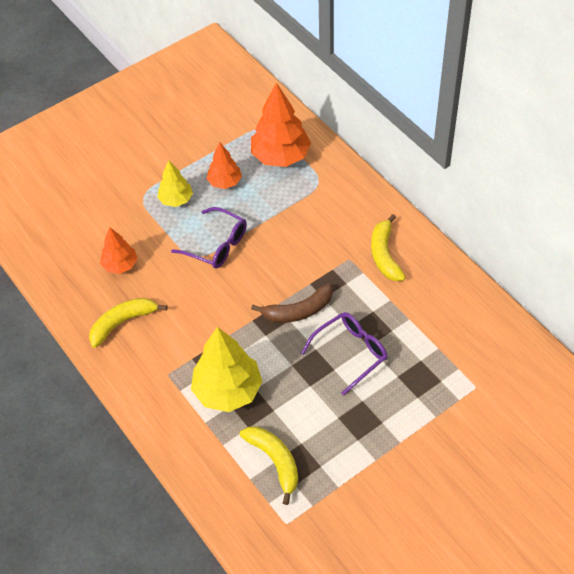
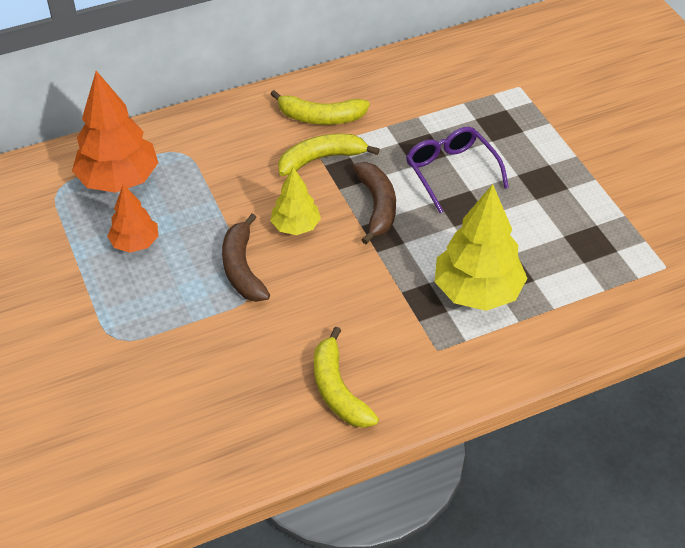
camera: 80 degrees left, 5 degrees down
(120, 265) = (234, 381): orange tree -> none
(176, 200) = (141, 301): yellow tree -> yellow tree (295, 226)
(217, 245) = (242, 268): purple glasses -> brown banana
(275, 461) = (585, 263): yellow banana -> yellow banana (322, 159)

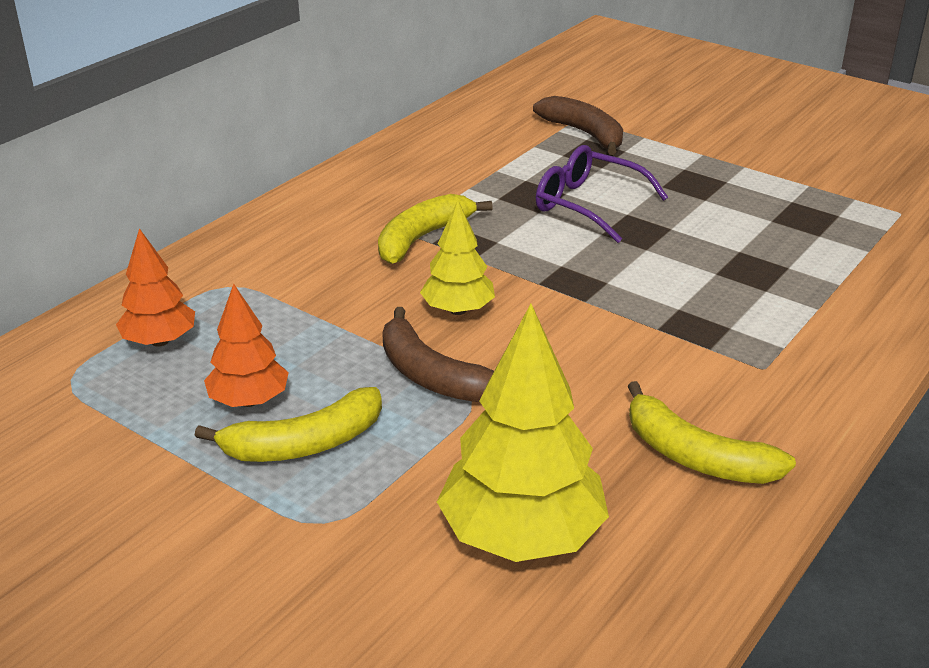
camera: 30 degrees left, 15 degrees down
(119, 180) = (160, 341): orange tree -> orange tree, size x0.57
(320, 117) = (380, 202): yellow banana -> yellow banana (303, 444)
(377, 206) = (538, 260): brown banana -> brown banana (585, 134)
(477, 291) = (741, 298): yellow tree -> yellow tree (521, 536)

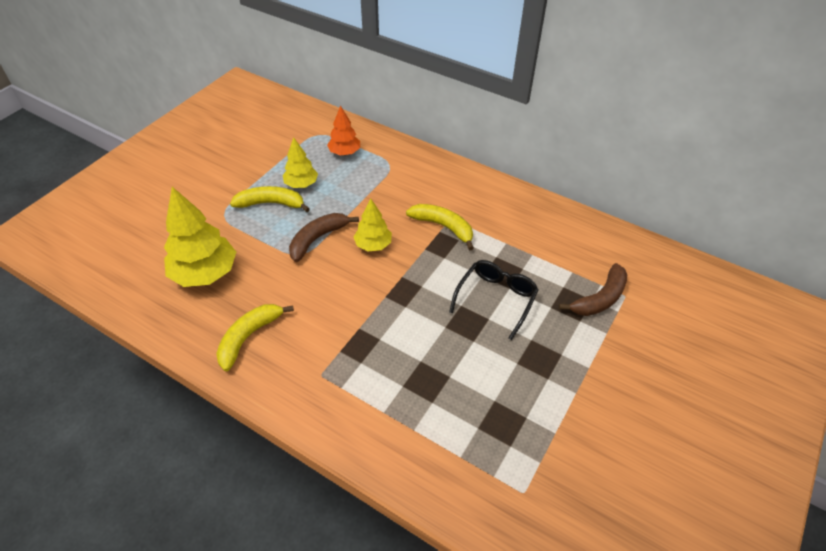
camera: 85 degrees right, 15 degrees up
(249, 401) = (301, 184): orange tree -> yellow tree
(303, 444) = (271, 203): yellow banana -> yellow banana turned 120 degrees clockwise
(588, 205) = (496, 299): purple glasses -> black glasses

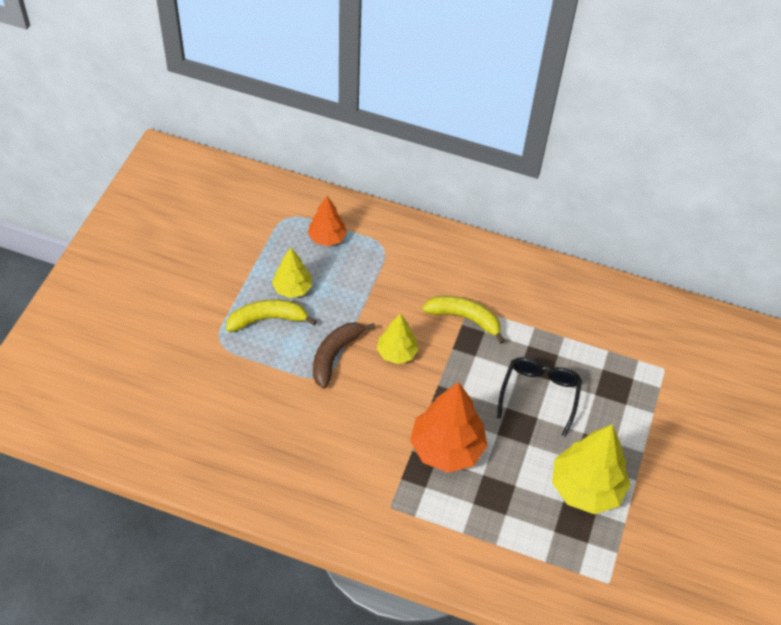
camera: 15 degrees left, 5 degrees up
(205, 273) = (229, 417): yellow tree -> yellow tree (586, 488)
(249, 337) = (304, 480): yellow banana -> none
(392, 332) = (446, 448): none -> orange tree
(600, 299) = (640, 376): brown banana -> none

